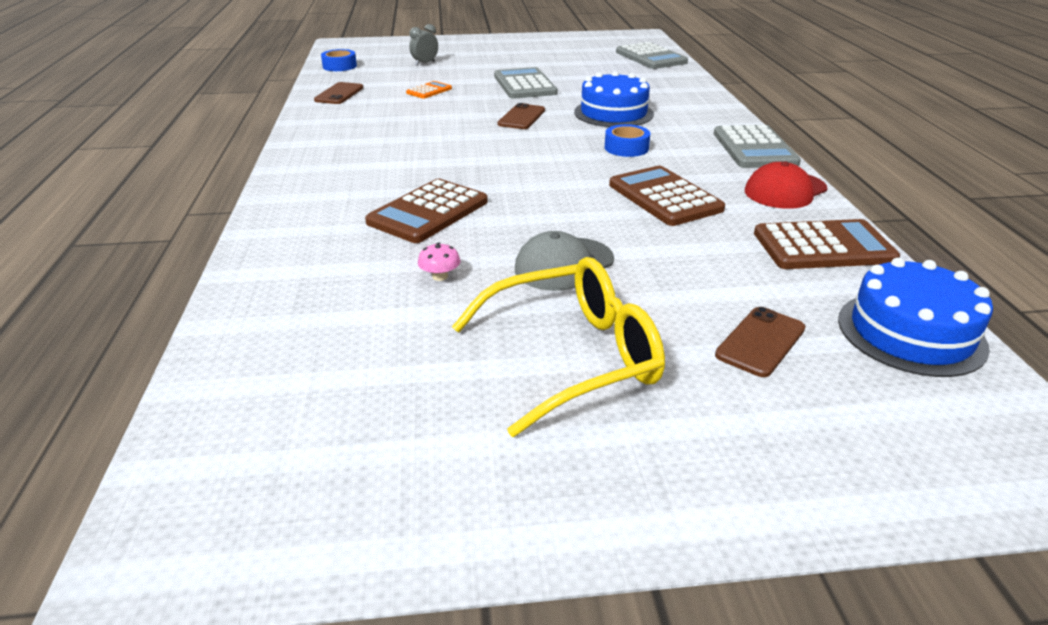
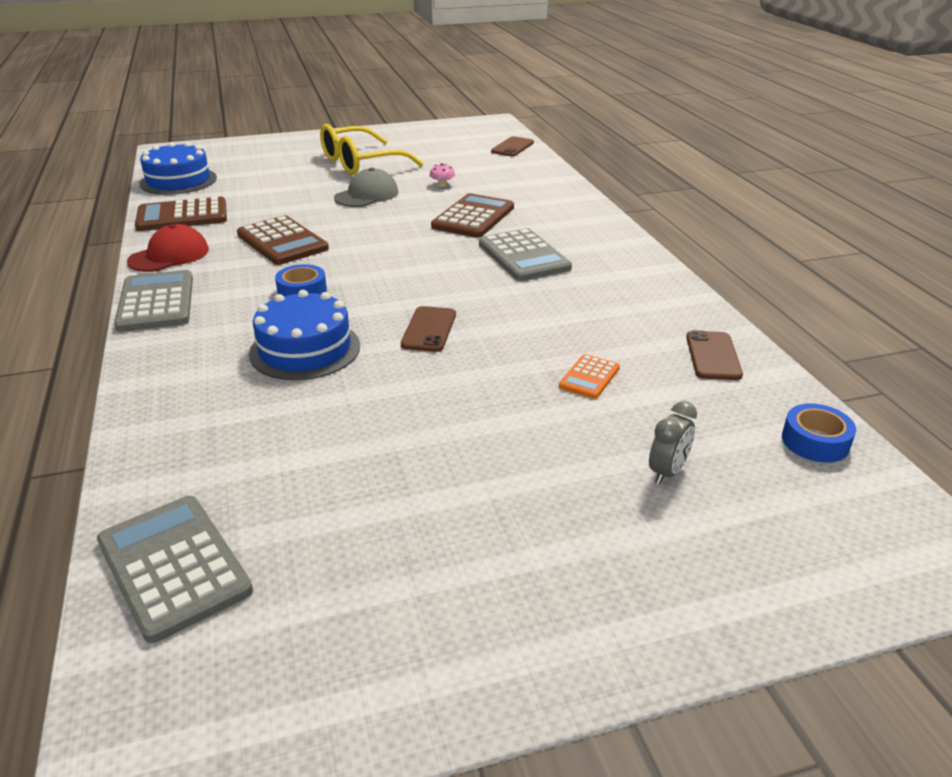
camera: 170 degrees right, 0 degrees up
(525, 85) = (444, 410): grey calculator -> grey calculator (523, 256)
(760, 342) = (263, 173): brown phone -> brown phone (512, 147)

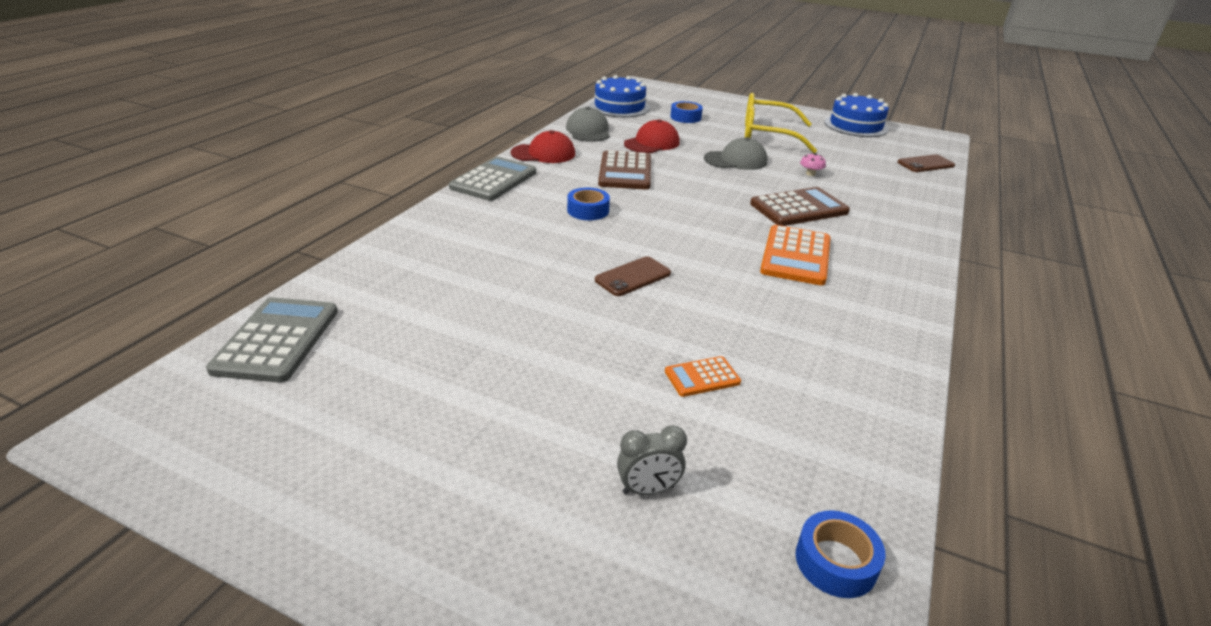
camera: 40 degrees right, 0 degrees up
(182, 216) = (588, 131): brown calculator -> grey cap
(263, 170) = (685, 117): none -> blue tape
(267, 206) = (652, 143): none -> red cap
(305, 349) = (532, 250): blue cake -> blue cake (856, 126)
(523, 256) = (795, 256): grey calculator -> orange calculator
(713, 356) = (849, 424): brown phone -> none

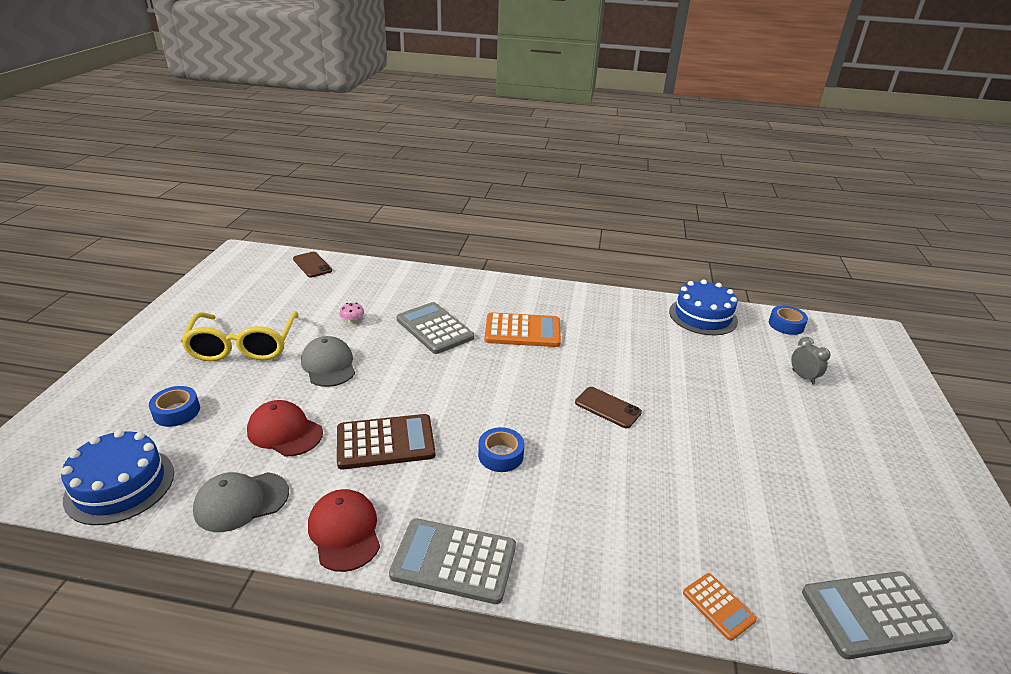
camera: 105 degrees left, 0 degrees up
(702, 377) = (700, 365): orange calculator -> orange calculator (718, 606)
(799, 208) = (434, 328): brown calculator -> grey calculator
(856, 126) = (207, 291): blue cake -> blue cake (703, 316)

